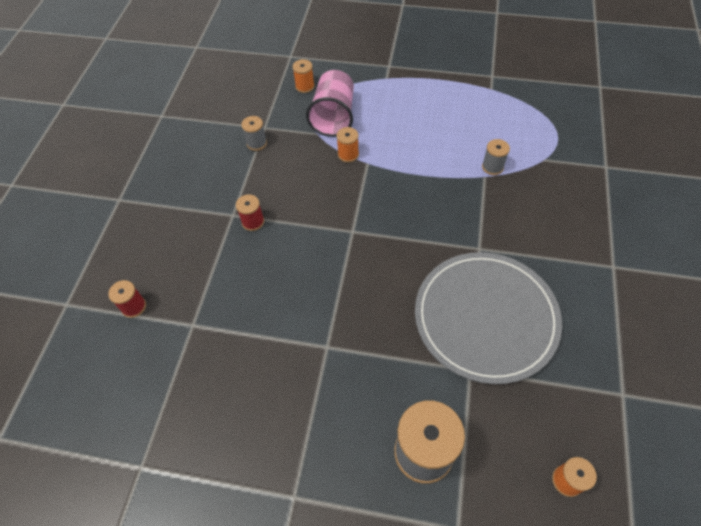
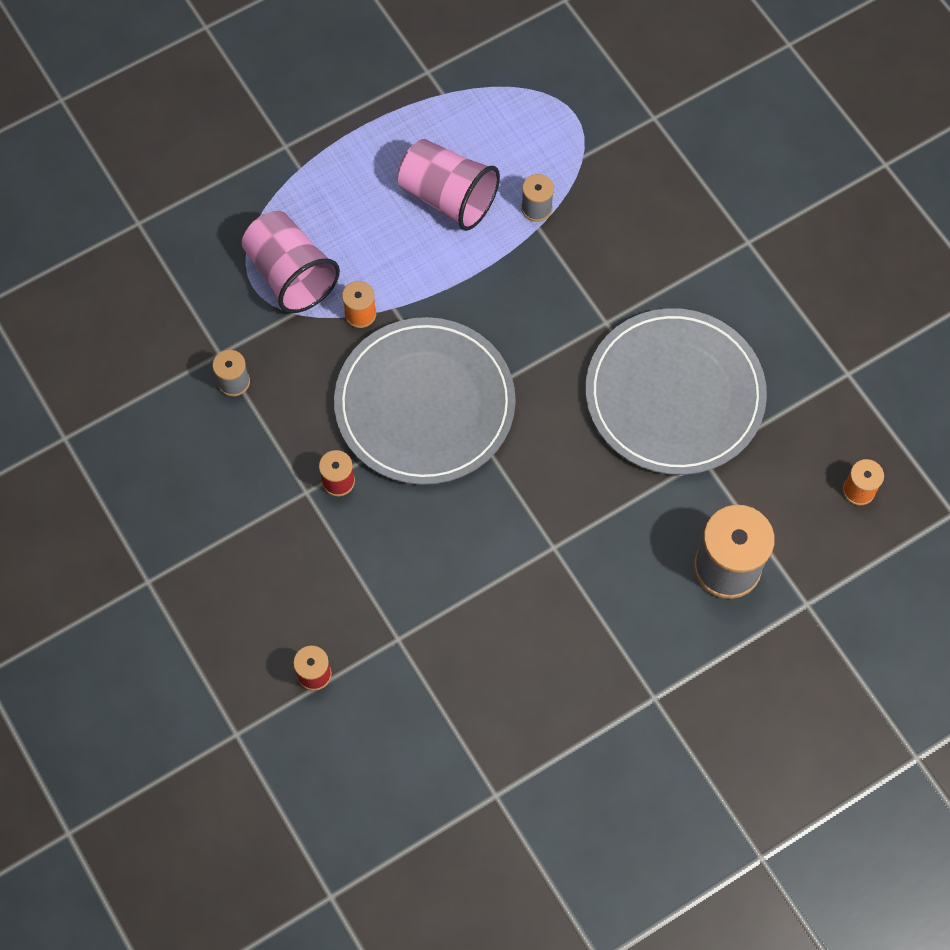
camera: 45 degrees left, 10 degrees up
(305, 86) = (208, 256): orange spool -> none
(335, 217) = (425, 404): none -> grey plate
(448, 133) = (448, 197): none -> pink cup

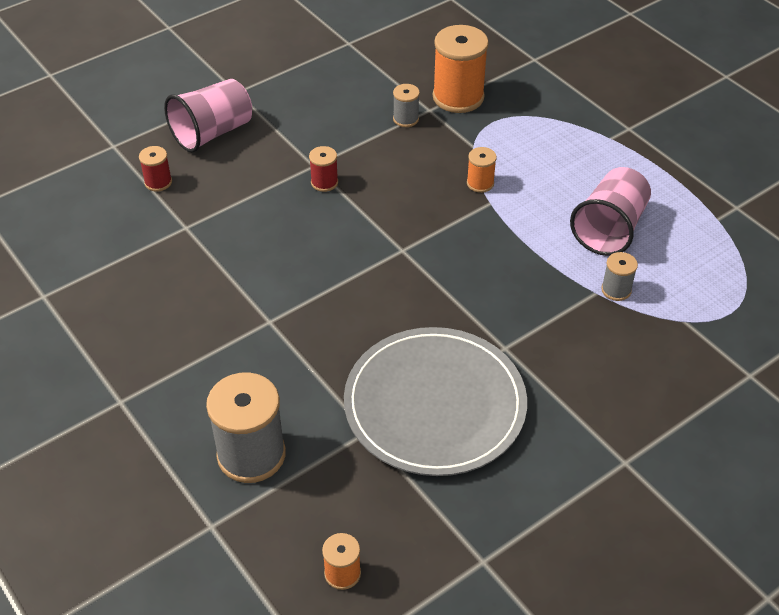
camera: 85 degrees right, 20 degrees down
(200, 318) = (458, 97): none -> orange spool
(290, 274) = (508, 141): pink cup -> pink cup (212, 133)
(425, 404) = (401, 228): grey plate -> none

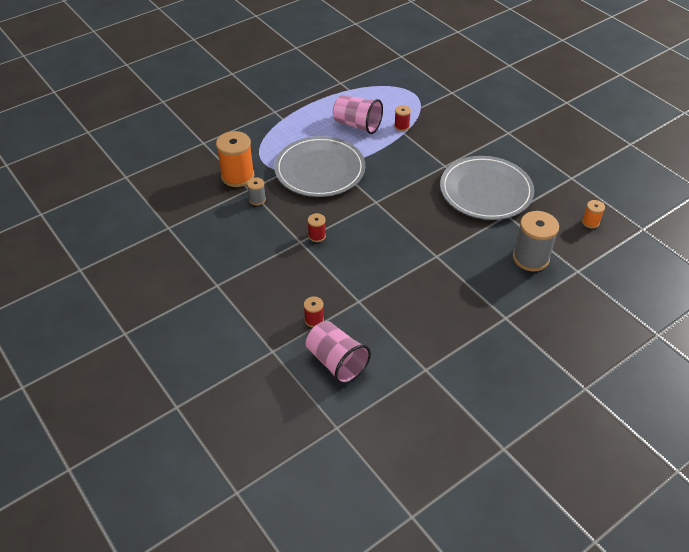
camera: 90 degrees left, 0 degrees up
(212, 133) = (262, 295): pink cup -> pink cup (336, 362)
(480, 183) = (320, 169): orange spool -> grey plate
(616, 290) = (401, 126): grey spool -> red spool

